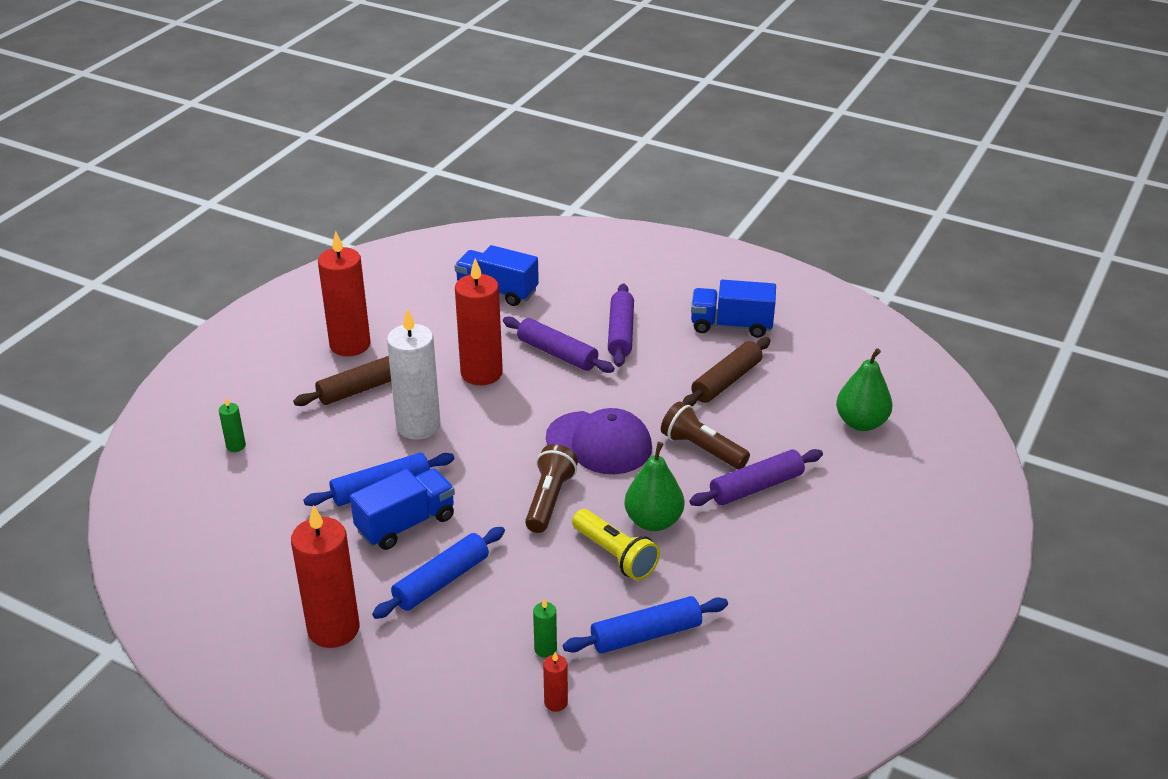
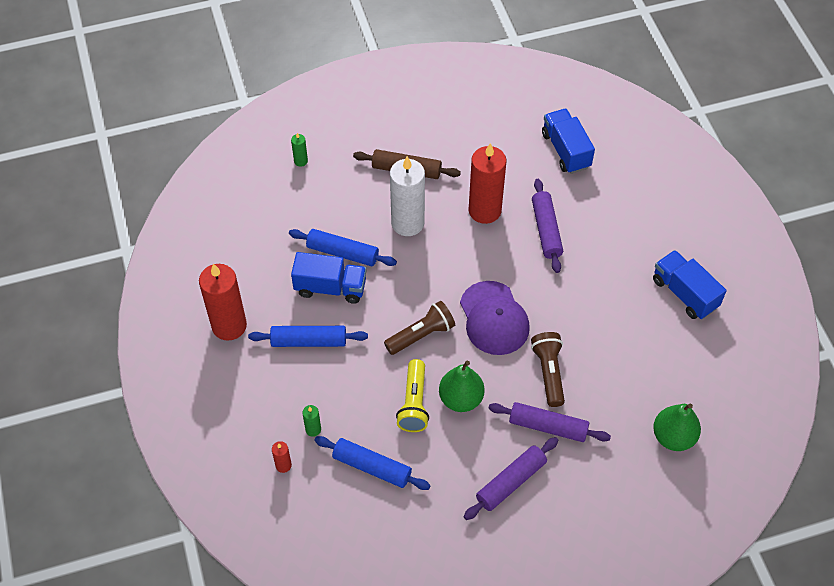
camera: 45 degrees right, 20 degrees up
(350, 345) = (434, 130): red candle -> none
(620, 333) = (604, 244): purple rolling pin -> purple rolling pin (511, 482)
(726, 381) = (626, 334): brown rolling pin -> none

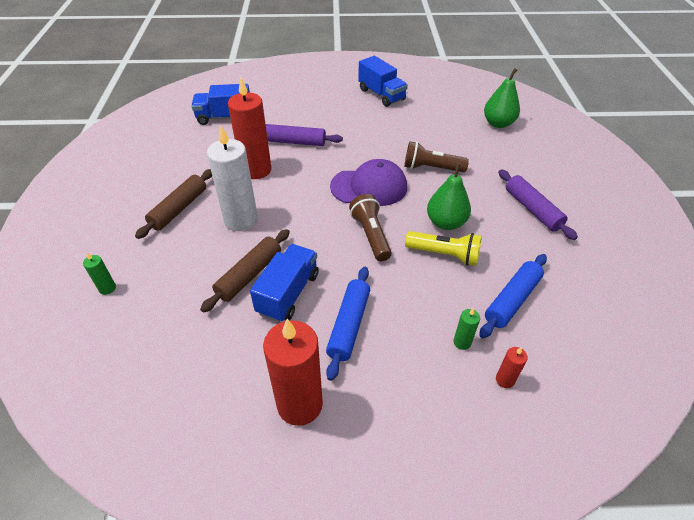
camera: 75 degrees left, 10 degrees down
(342, 253) = (249, 275): blue rolling pin -> brown rolling pin
(548, 427) = (481, 179): purple rolling pin -> none
(684, 293) = (381, 95): blue truck -> blue truck turned 105 degrees counterclockwise

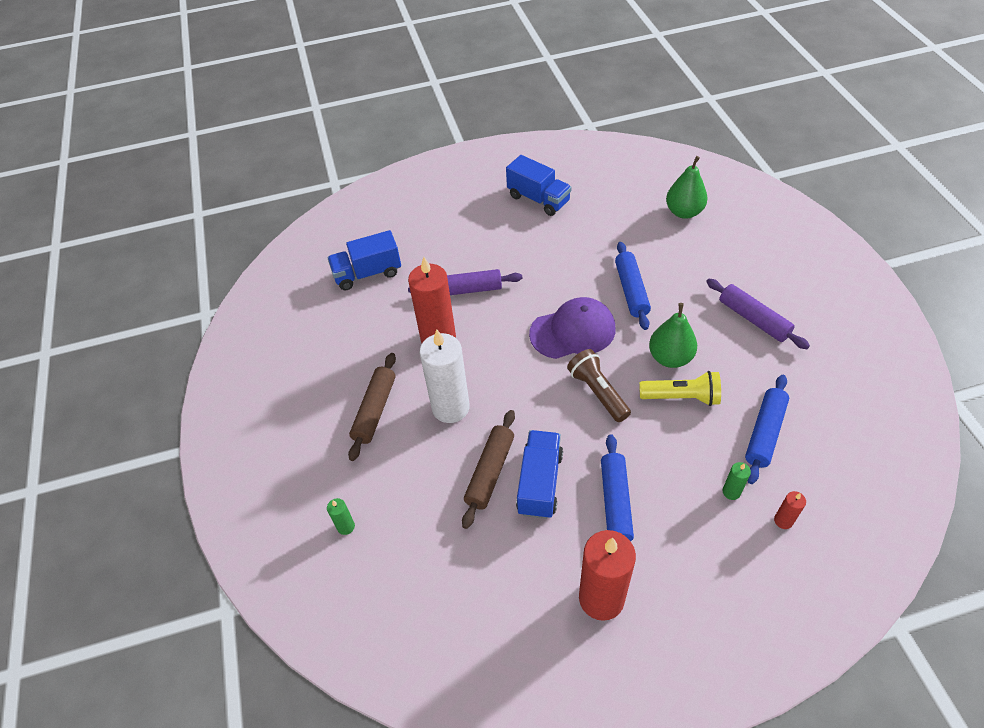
camera: 10 degrees left, 5 degrees up
(431, 168) = (631, 290): brown flashlight -> blue rolling pin

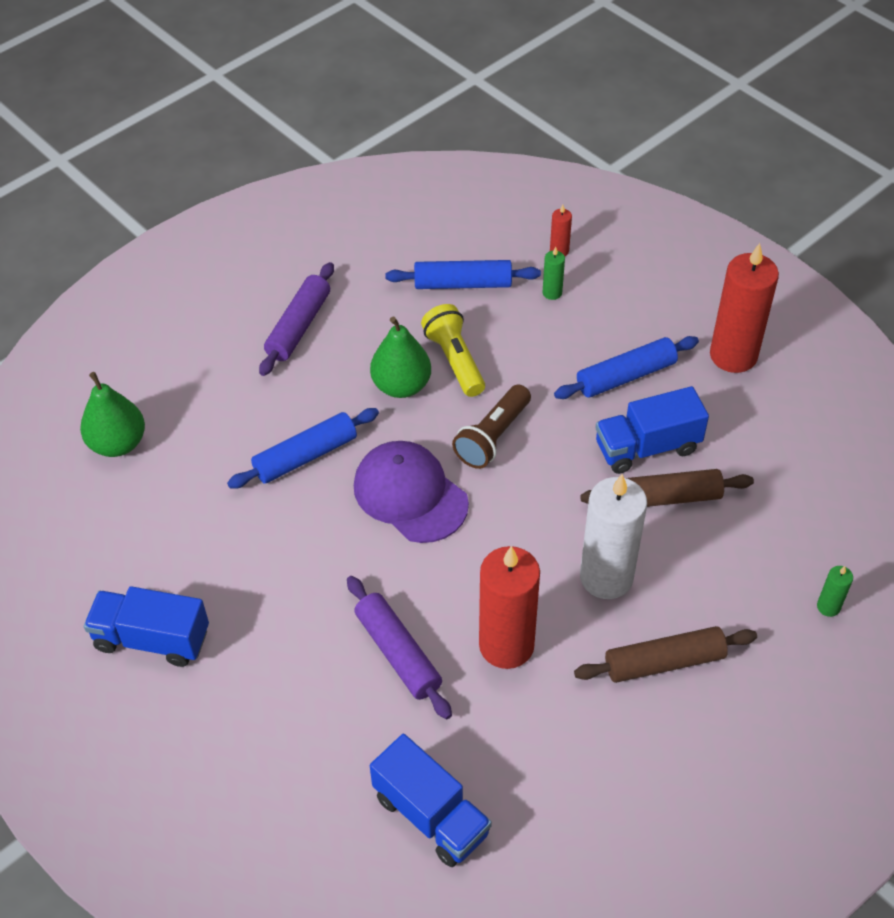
camera: 120 degrees left, 0 degrees up
(538, 199) = (152, 639): blue truck -> blue truck turned 90 degrees counterclockwise

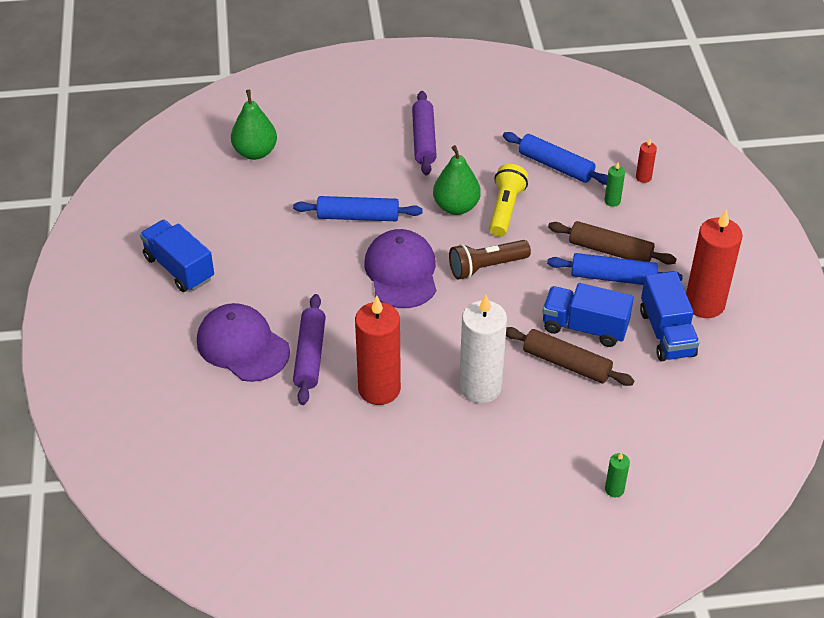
camera: 35 degrees right, 5 degrees down
(299, 326) = (424, 140): purple rolling pin -> purple rolling pin turned 60 degrees counterclockwise
(312, 689) = (243, 346): none -> purple cap
(431, 815) = (247, 452): blue truck -> blue truck (666, 333)
(664, 662) = (469, 456): brown rolling pin -> brown rolling pin (610, 251)

